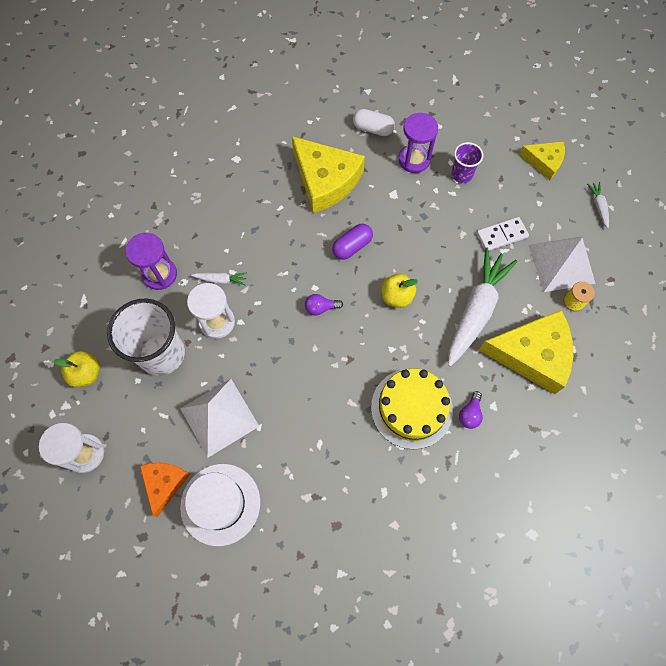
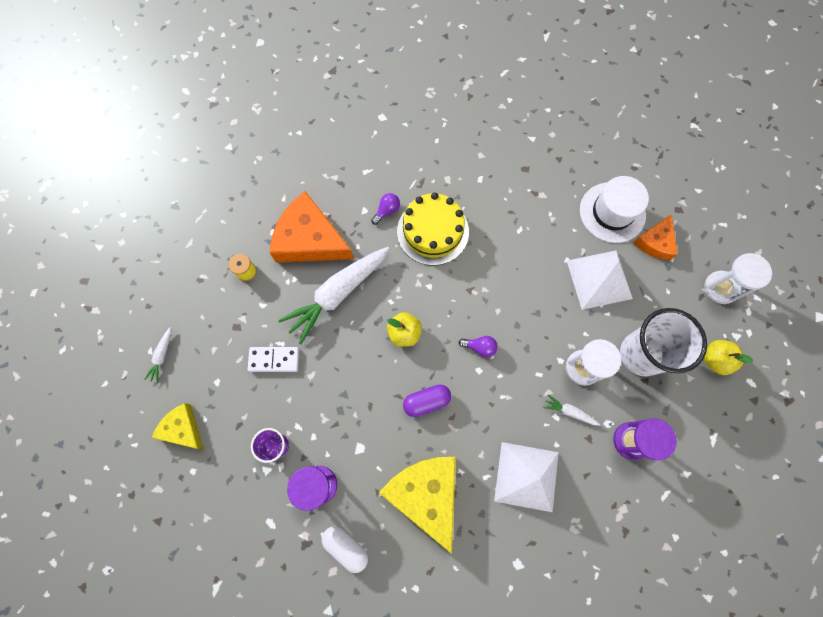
camera: 160 degrees left, 5 degrees up
(532, 354) = (310, 239): yellow cheese -> orange cheese
(561, 264) = (235, 310): white pyramid -> white pyramid (526, 476)

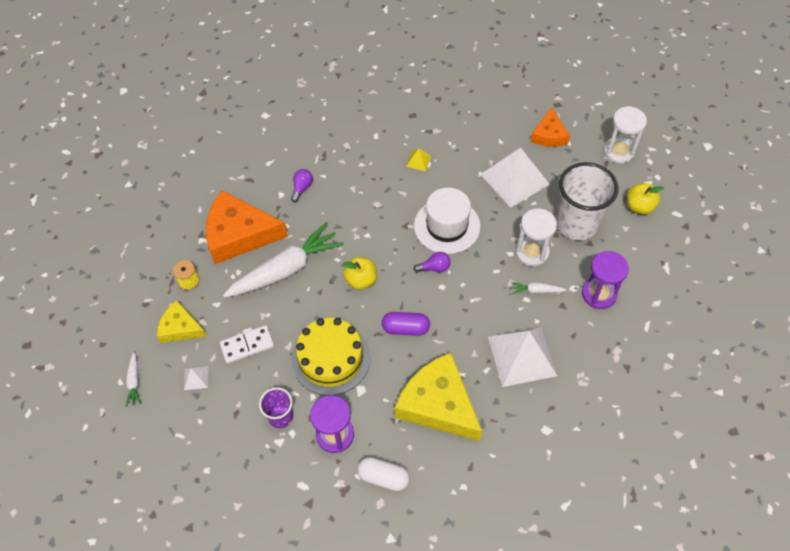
camera: 20 degrees left, 15 degrees down
(182, 429) = (181, 437): yellow cheese -> yellow cheese (180, 328)
(216, 374) = (196, 378): none -> white pyramid
(338, 294) = (285, 270): white carrot -> white carrot turned 150 degrees counterclockwise
(426, 401) = (405, 328): purple capsule -> purple capsule turned 45 degrees clockwise
(432, 231) = (351, 190): yellow cake -> yellow cake (331, 358)
(511, 223) = (418, 161): none -> yellow pyramid
(612, 212) = (502, 124): white hat -> white hat (447, 226)

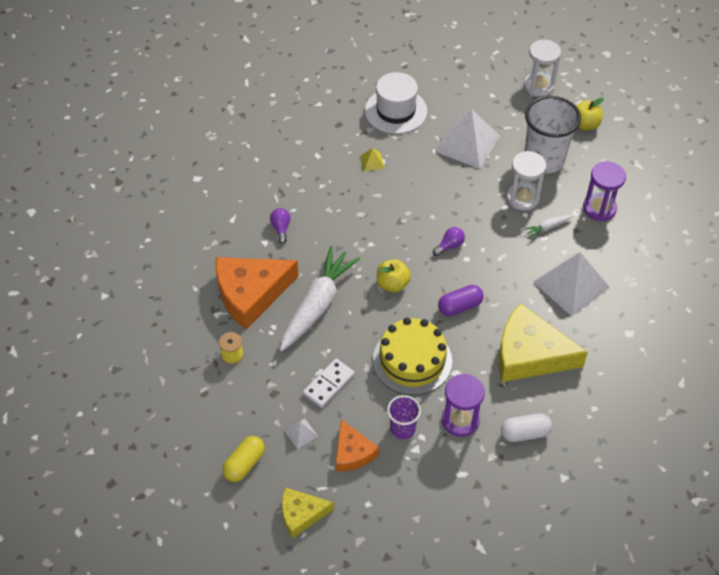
camera: 30 degrees left, 5 degrees down
(134, 381) = (244, 464): white carrot -> yellow capsule
(180, 328) = (254, 398): yellow cheese -> yellow cheese (301, 514)
(447, 226) = (436, 206): white hat -> white hat (396, 111)
(549, 135) = (471, 95): orange cheese -> orange cheese (352, 452)

